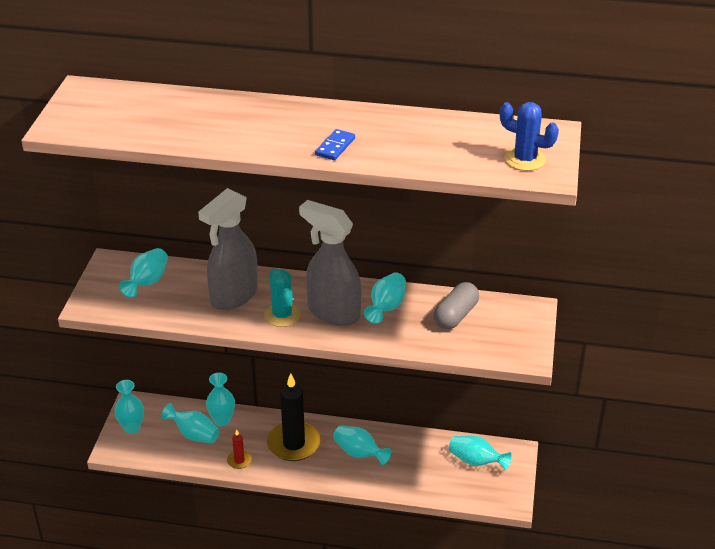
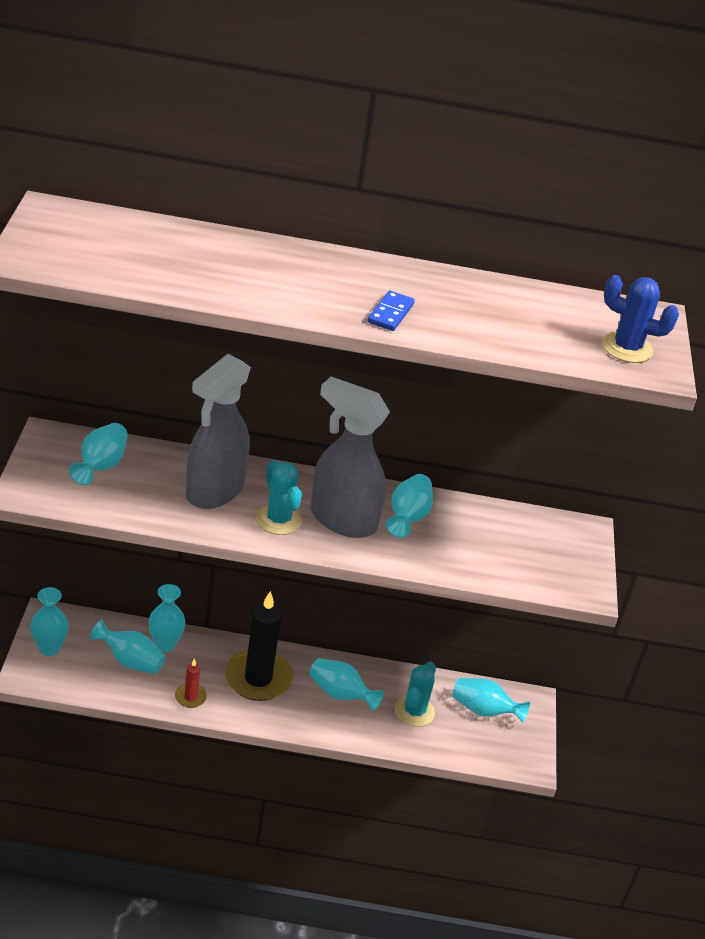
camera: 10 degrees left, 0 degrees up
(418, 464) = (414, 711): none -> turquoise cactus
(456, 315) = (494, 533): grey capsule -> none

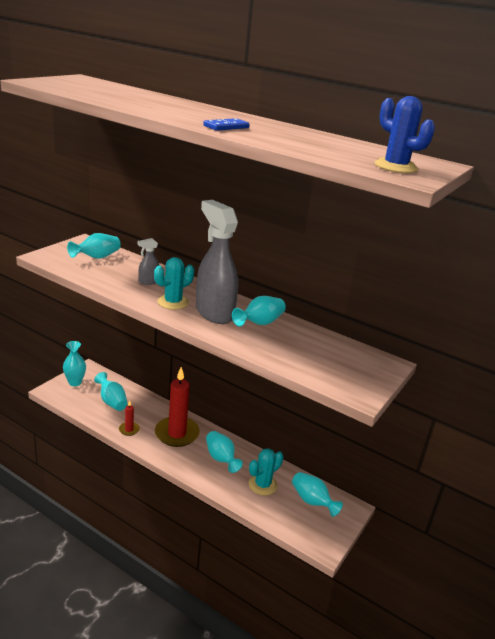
camera: 30 degrees right, 10 degrees down
(165, 644) = (138, 400): turquoise vase -> none
(214, 491) = (148, 282): grey spray bottle -> grey spray bottle, size x0.44
(258, 678) = (177, 433): black candle -> red candle
(278, 519) = (173, 302): turquoise cactus -> turquoise cactus turned 45 degrees clockwise

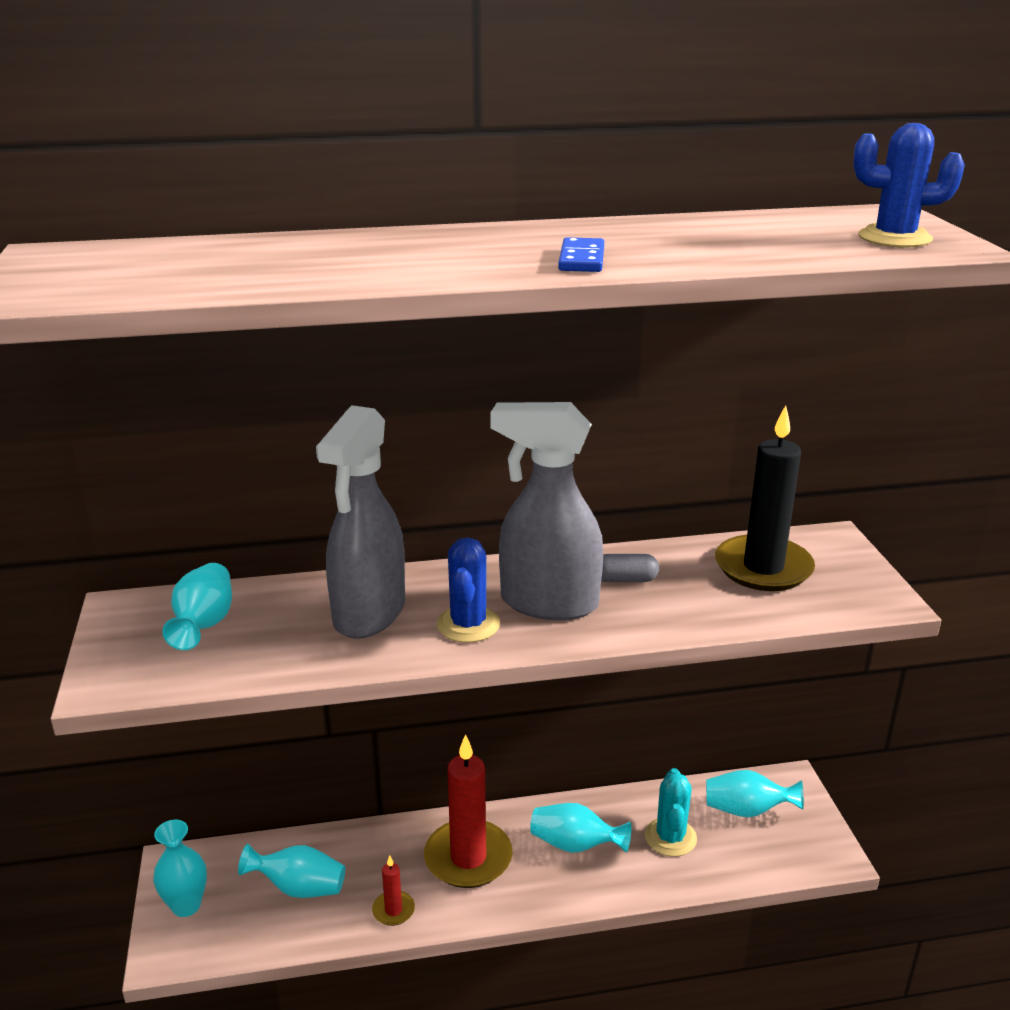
camera: 40 degrees left, 0 degrees up
(148, 282) = (369, 614): grey spray bottle -> grey spray bottle, size x2.26
(173, 302) = (468, 624): turquoise cactus -> blue cactus
(260, 323) = (625, 579): turquoise vase -> grey capsule
(329, 353) = (763, 568): none -> black candle

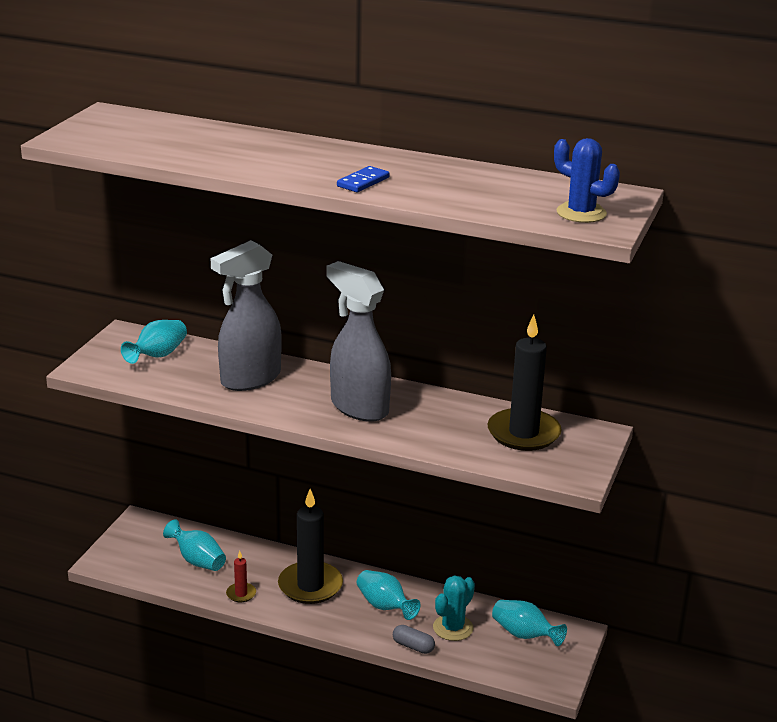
camera: 30 degrees right, 0 degrees up
(186, 905) = (129, 544): turquoise vase -> none
(468, 624) = (298, 403): blue cactus -> none
(468, 858) = (310, 586): red candle -> black candle
(625, 579) = (423, 410): grey capsule -> grey capsule (413, 646)

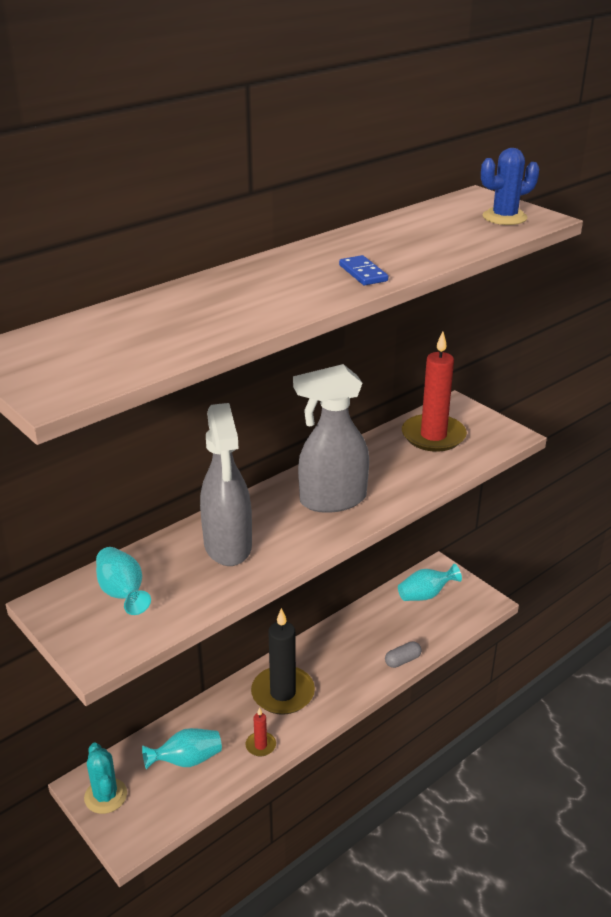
camera: 60 degrees left, 5 degrees up
(384, 606) = (342, 657): turquoise vase -> none
(453, 628) = (394, 629): turquoise cactus -> turquoise cactus (105, 796)
(523, 433) = (433, 436): black candle -> red candle

